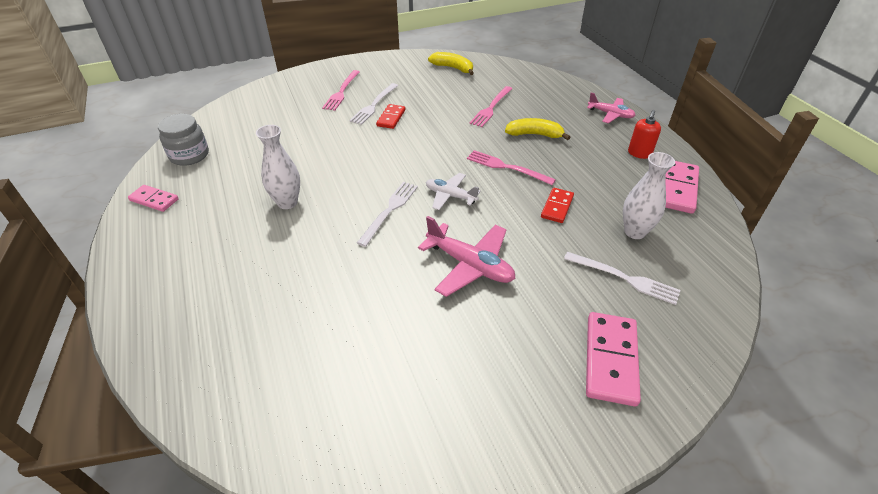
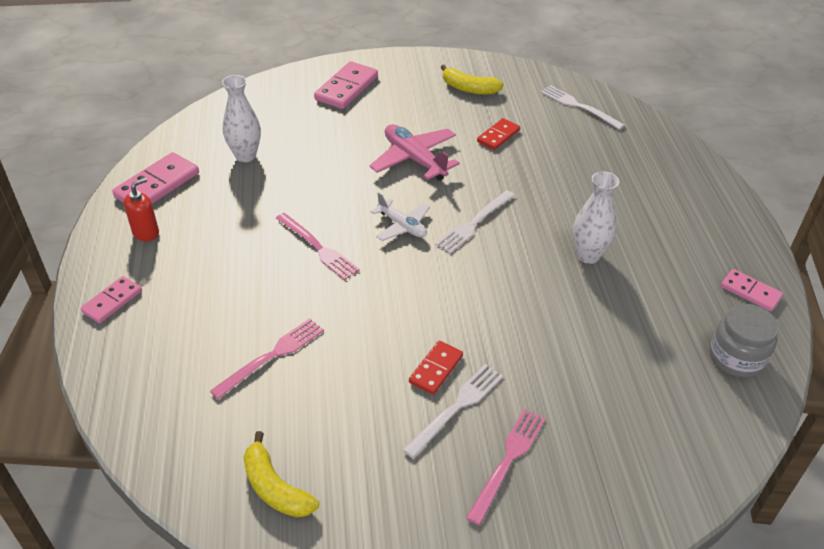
camera: 165 degrees left, 0 degrees up
(534, 134) = (247, 289): yellow banana -> yellow banana (469, 88)
(557, 207) = (298, 192): red domino -> red domino (498, 136)
(610, 114) = (112, 301): pink plane -> pink domino
(624, 278) = (291, 126): white fork -> white fork (578, 106)

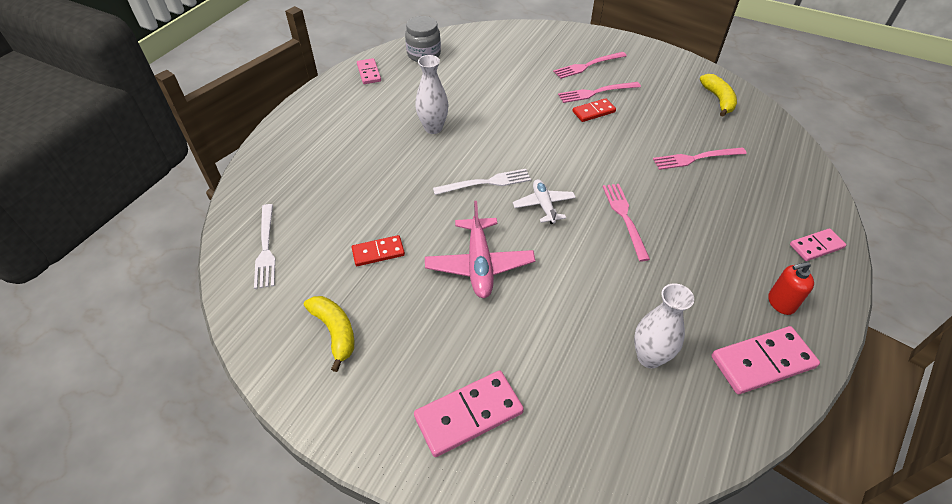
camera: 145 degrees left, 5 degrees up
(456, 407) = (596, 92): white fork -> pink fork

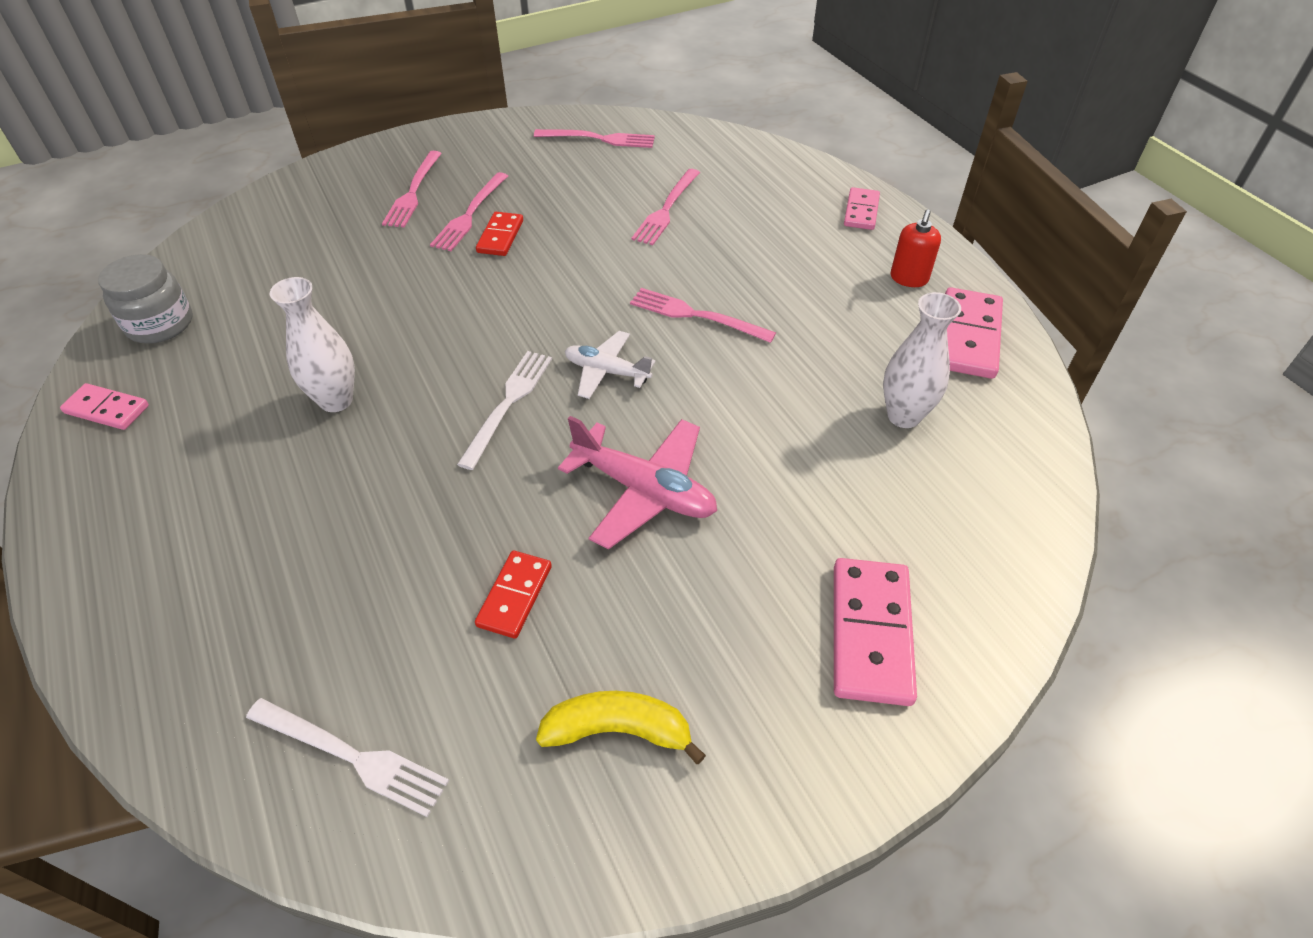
camera: 55 degrees left, 0 degrees up
(718, 99) = (599, 139): yellow banana -> pink fork

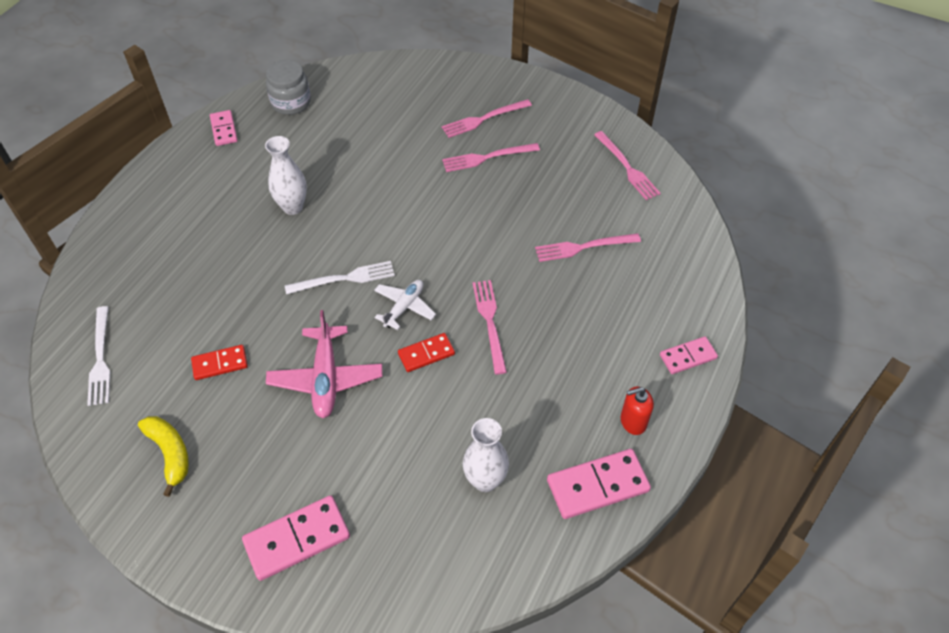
camera: 55 degrees right, 5 degrees up
(500, 236) = (479, 184): red domino -> red domino (426, 354)
(607, 371) = (404, 307): white plane -> white plane turned 45 degrees clockwise

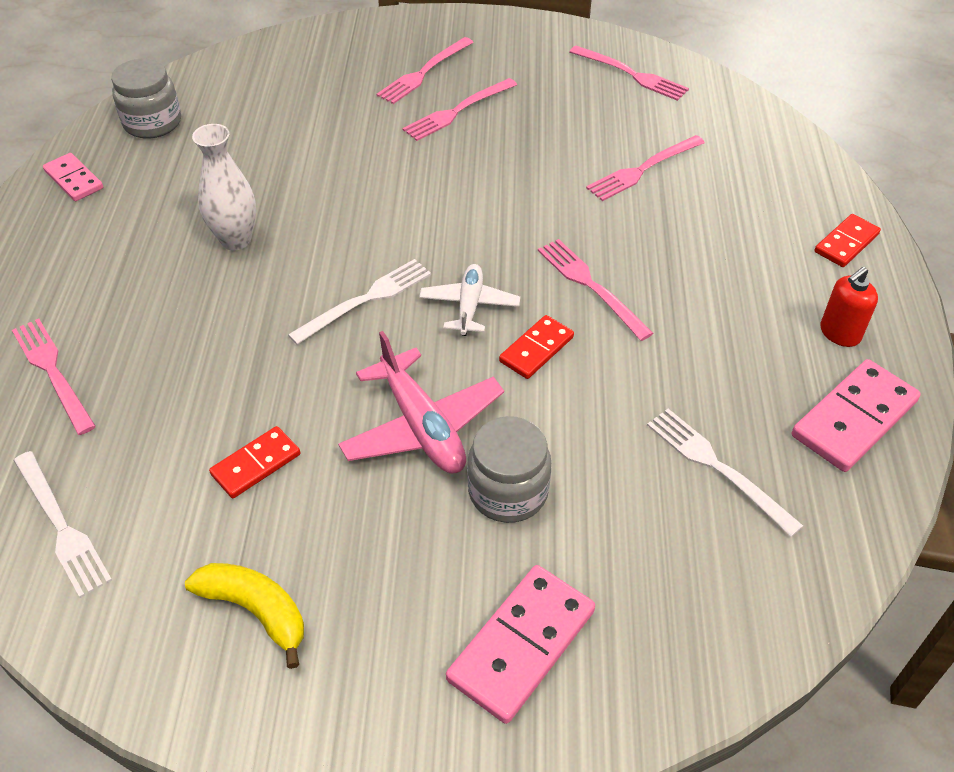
camera: 25 degrees left, 5 degrees down
(145, 259) = (53, 372): none -> pink fork
(349, 441) = (508, 491): none -> grey jar
(485, 480) = (717, 467): white vase -> white fork
(688, 357) = (846, 243): pink domino -> red domino

